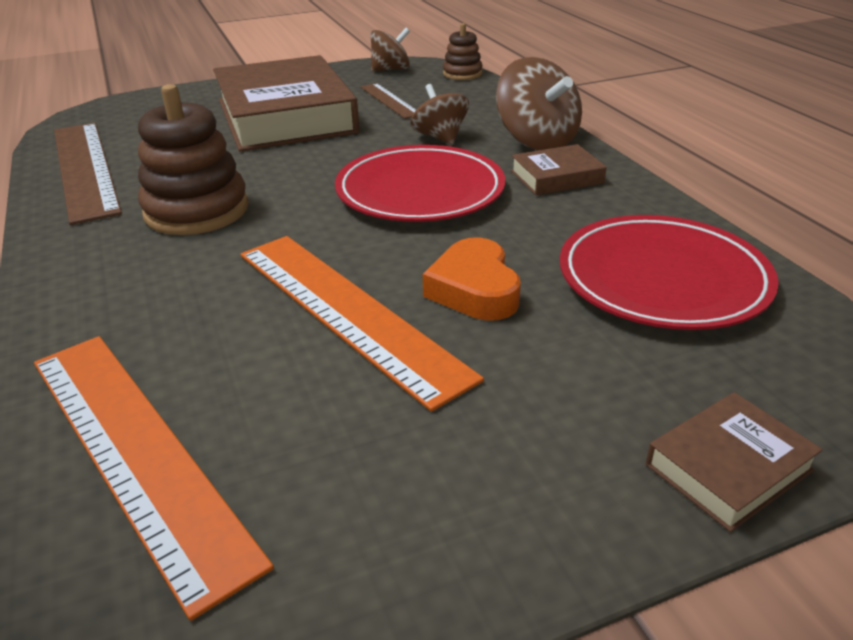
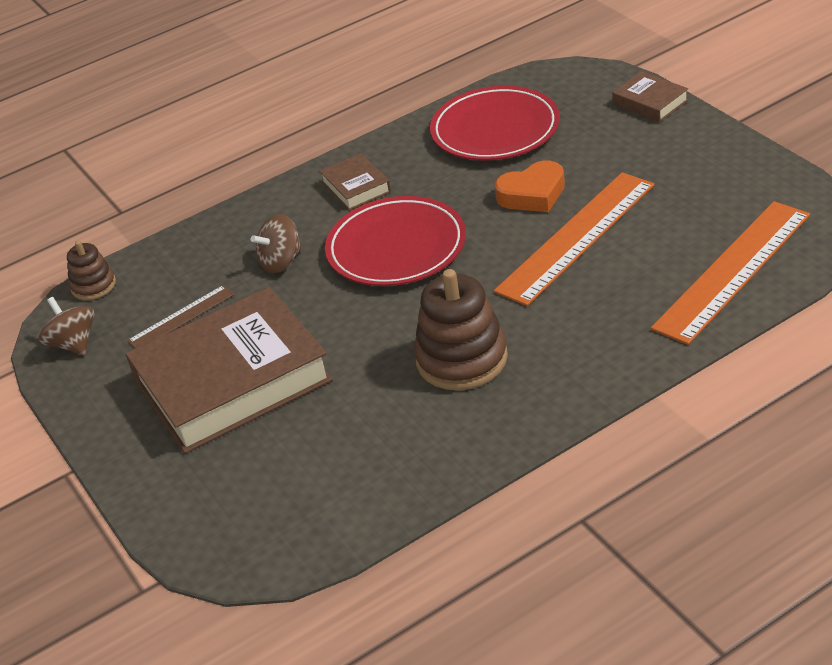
camera: 95 degrees left, 5 degrees up
(84, 169) = (393, 478): brown ruler -> none
(536, 141) = (283, 207): brown spinning top -> none

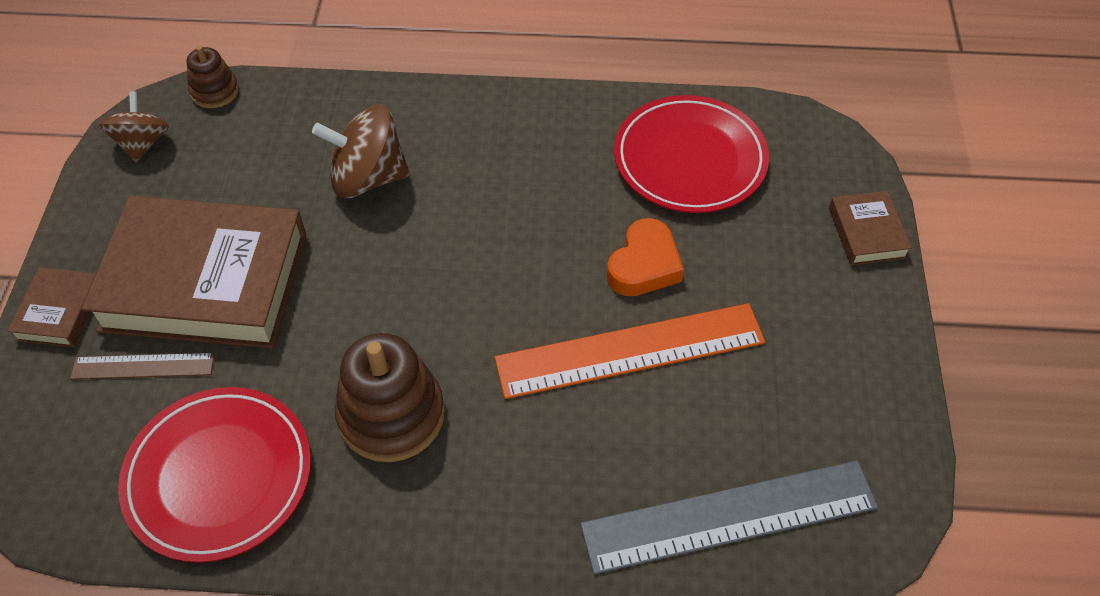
camera: 30 degrees right, 15 degrees up
(181, 318) = (238, 179): brown ruler -> brown ruler (143, 366)
(281, 262) = (368, 177): brown spinning top -> brown spinning top, size x1.52
(356, 187) = (508, 137): brown book -> brown book (59, 311)
(396, 247) = (470, 236): red plate -> red plate (219, 476)
(532, 194) = (644, 265): orange heart -> orange heart turned 75 degrees counterclockwise
(732, 270) = (729, 516): orange ruler -> grey ruler

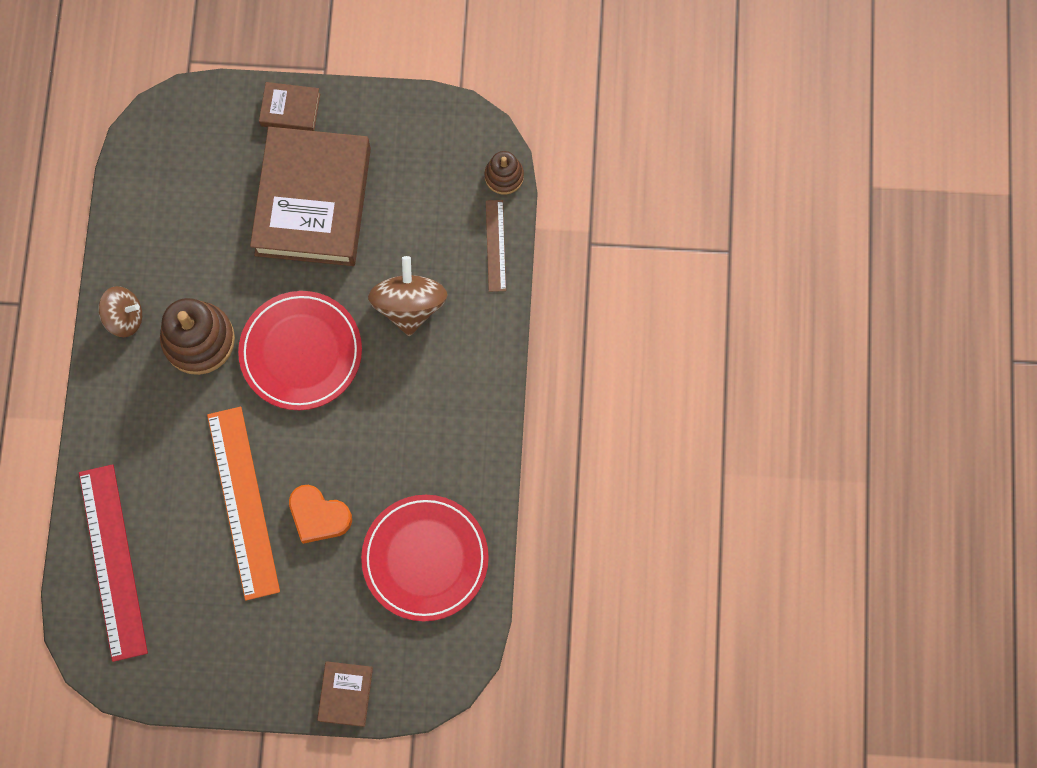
camera: 90 degrees right, 20 degrees up
(142, 143) = (447, 132): brown spinning top -> brown spinning top (125, 317)
(143, 366) = (243, 173): brown ruler -> brown ruler (495, 245)
(219, 476) = (159, 236): red plate -> red plate (301, 352)
(729, 516) = (113, 561): grey ruler -> red ruler
(867, 232) = (346, 694): brown book -> brown book turned 75 degrees counterclockwise

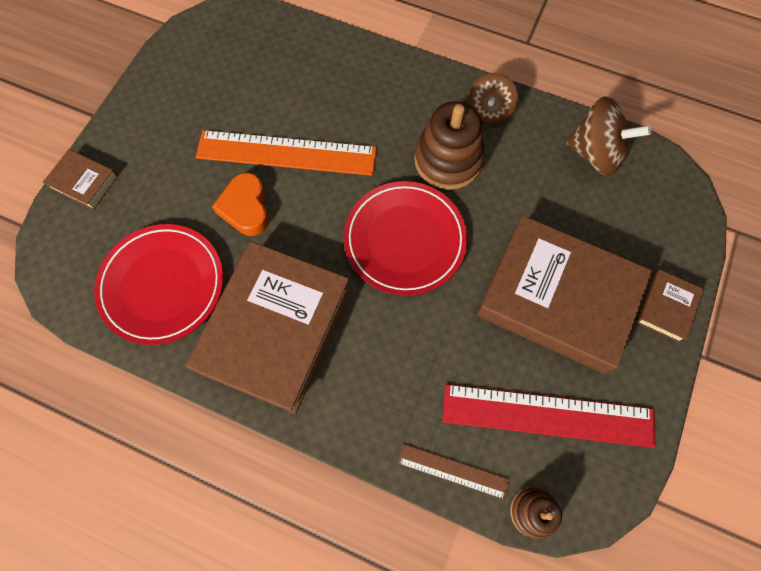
camera: 110 degrees right, 5 degrees down
(113, 561) = (282, 50): red ruler -> red ruler (547, 415)
(319, 516) = (246, 208): orange heart -> orange heart turned 60 degrees counterclockwise
(409, 305) = (416, 355): brown spinning top -> brown spinning top (595, 153)
(430, 436) = (275, 329): none -> brown book

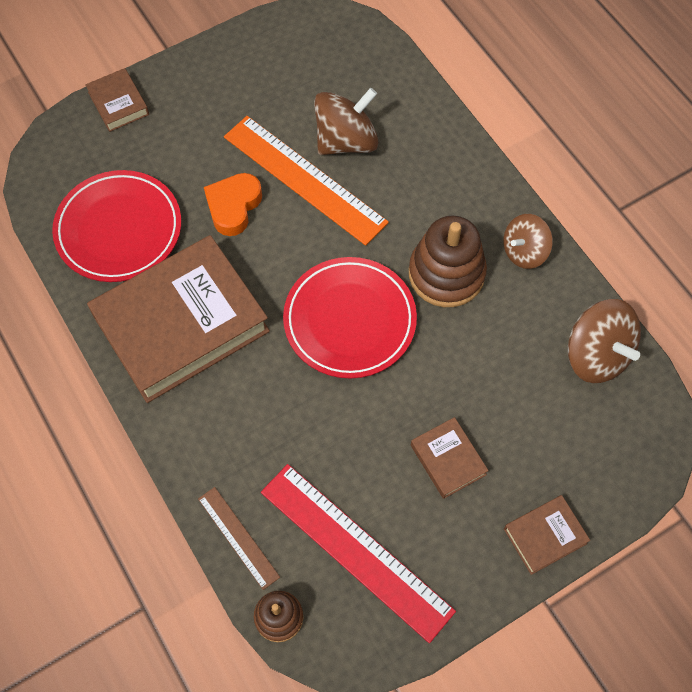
camera: 35 degrees right, 5 degrees down
(296, 105) = (346, 141): none -> brown spinning top
(557, 298) = (448, 460): brown book -> brown book, size x0.43

